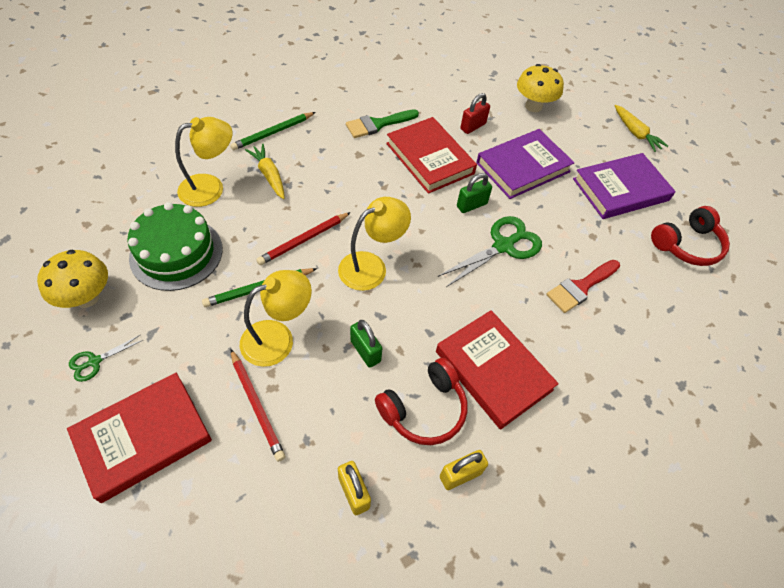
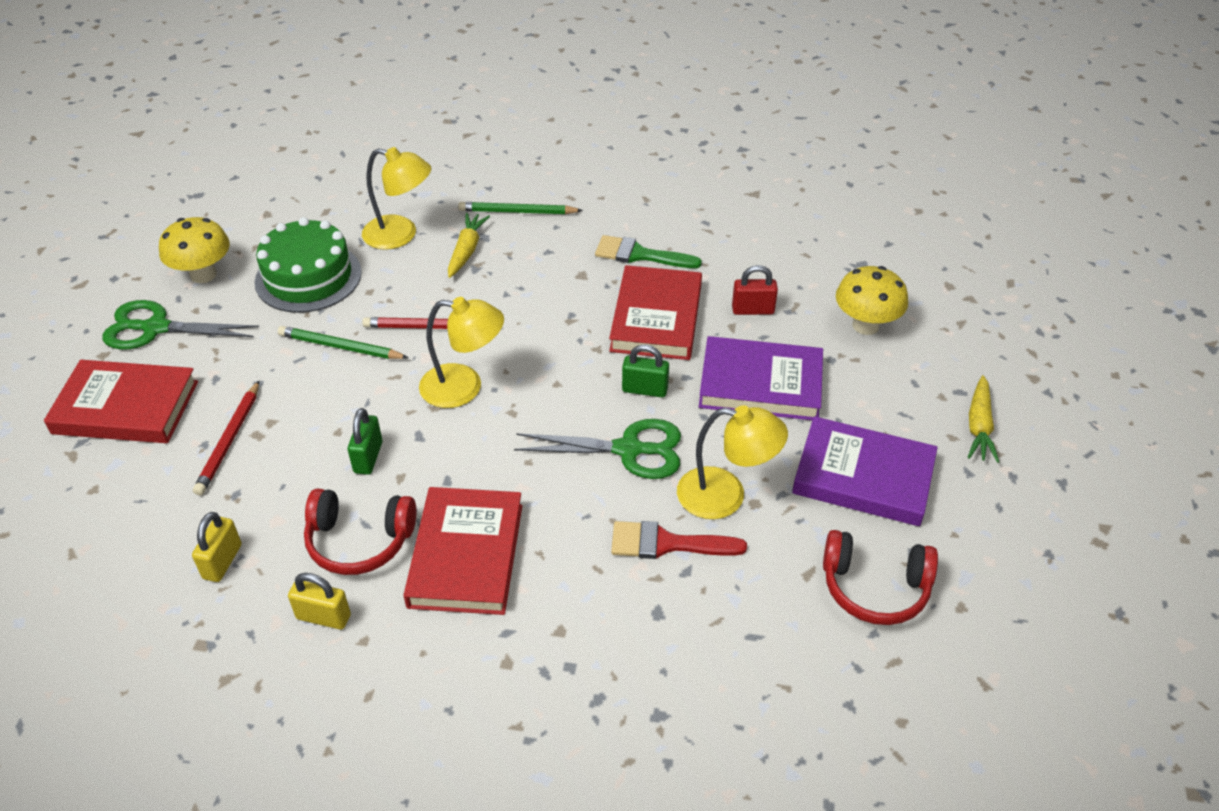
camera: 45 degrees right, 10 degrees down
(94, 361) = (156, 328): green scissors -> green scissors, size x1.95
(278, 338) = (308, 398): yellow lamp -> yellow lamp (725, 495)

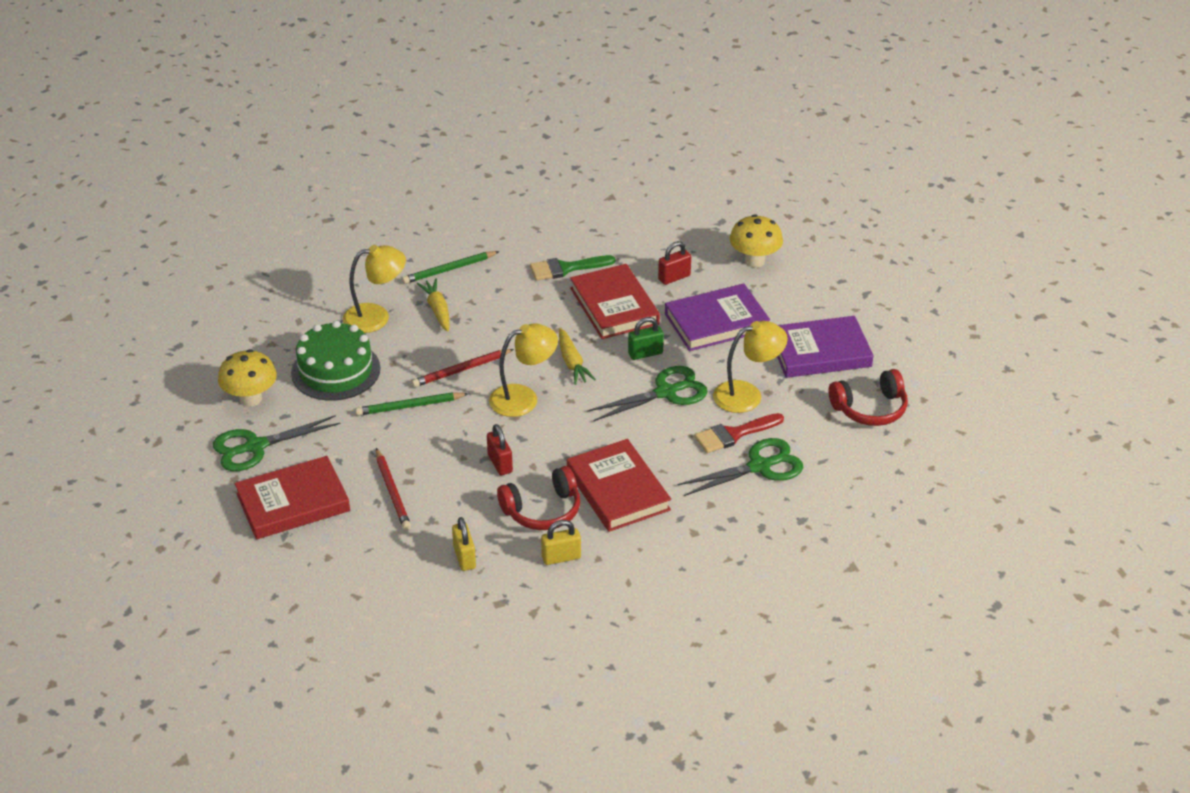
camera: 30 degrees left, 5 degrees down
(368, 457) = (500, 463): green padlock -> red padlock
(664, 605) = (759, 466): none -> green scissors
(979, 426) = (866, 297): yellow carrot -> yellow carrot (572, 363)

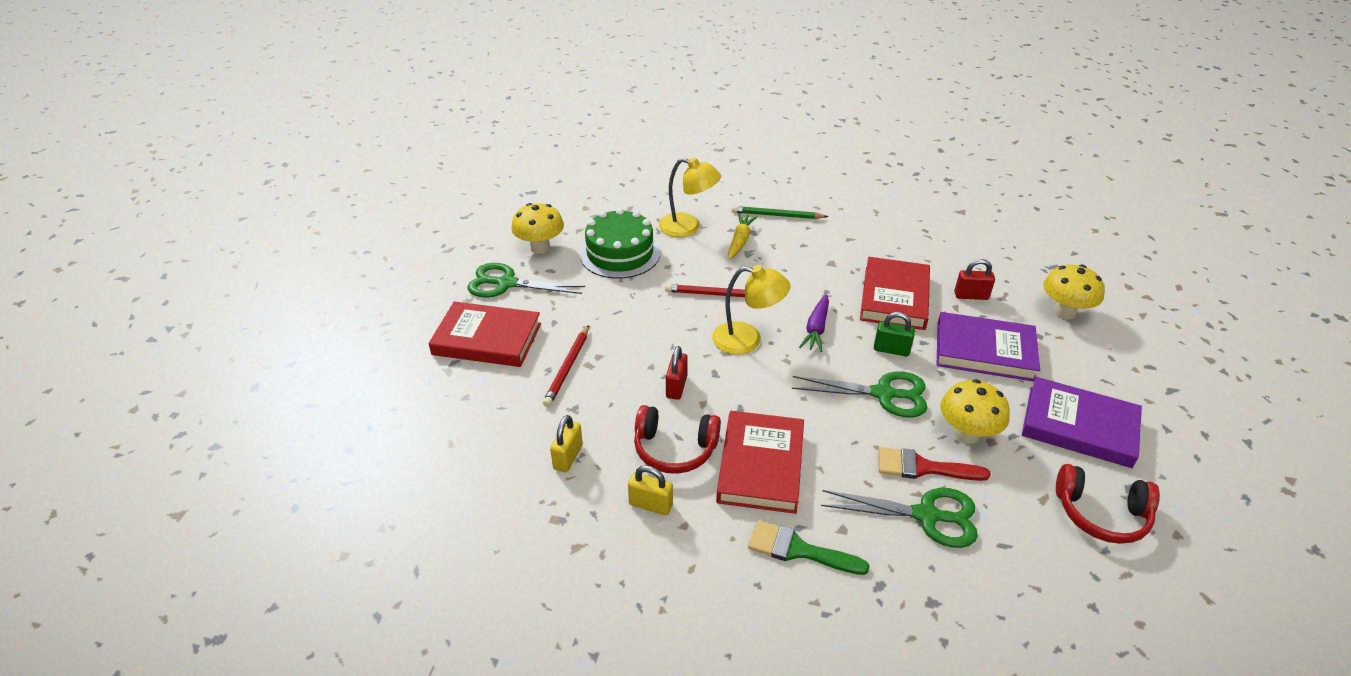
camera: 35 degrees right, 0 degrees up
(410, 406) = (648, 305): green pencil -> none
(566, 268) = (876, 251): green brush -> green brush (798, 550)
(572, 363) = (816, 329): yellow carrot -> purple carrot
(747, 394) = (967, 434): yellow lamp -> yellow mushroom

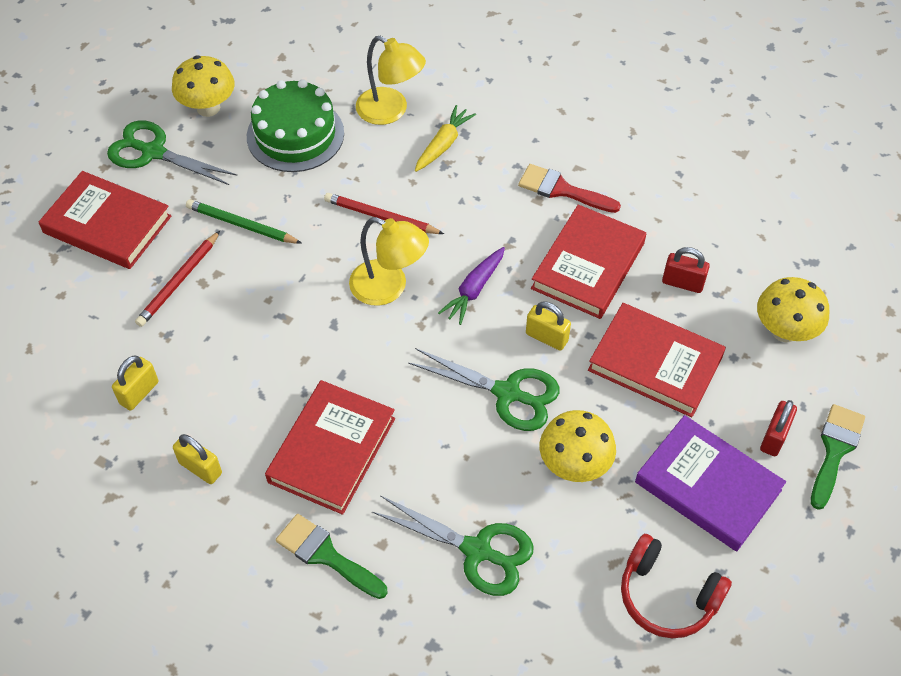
camera: 15 degrees right, 15 degrees up
(674, 449) = (251, 409): red headphones -> none
(676, 387) = (285, 332): red padlock -> red padlock (774, 437)
(777, 215) = (506, 114): green pencil -> green pencil (242, 225)
(891, 350) = (546, 337): green padlock -> yellow padlock
(923, 467) = (503, 494): red brush -> red brush (562, 190)
(984, 351) = (655, 363): purple book -> red book
(1154, 382) = (835, 450): none -> green brush

